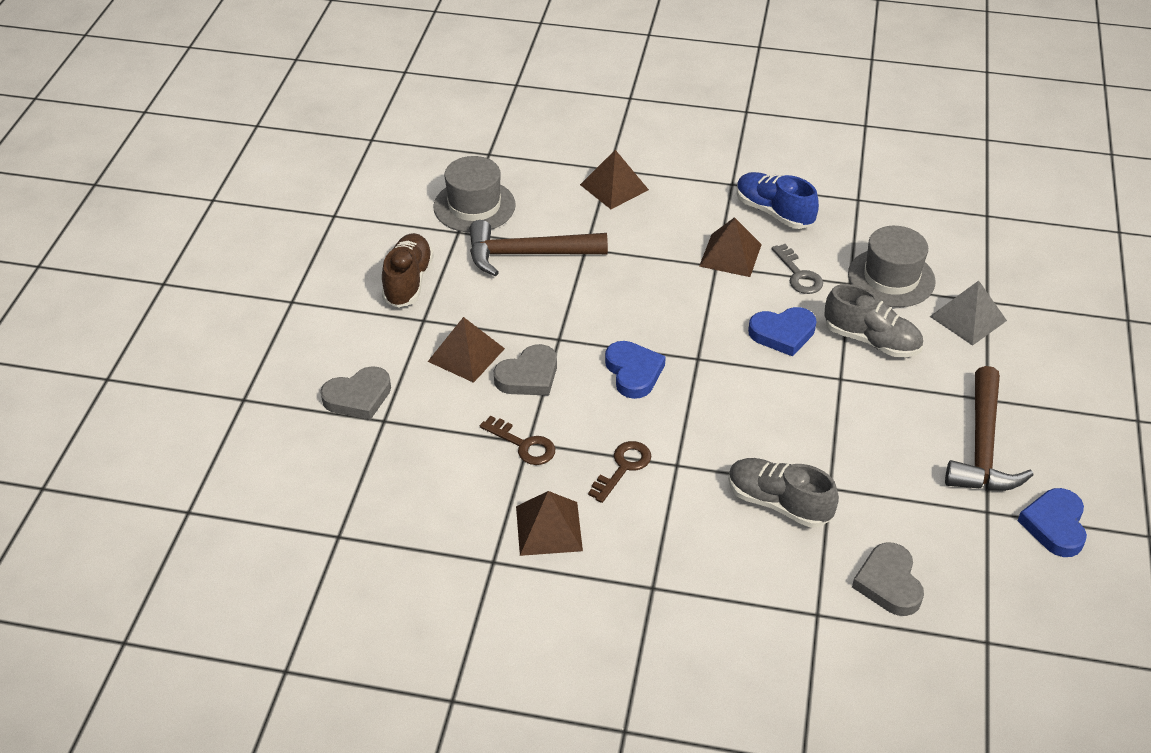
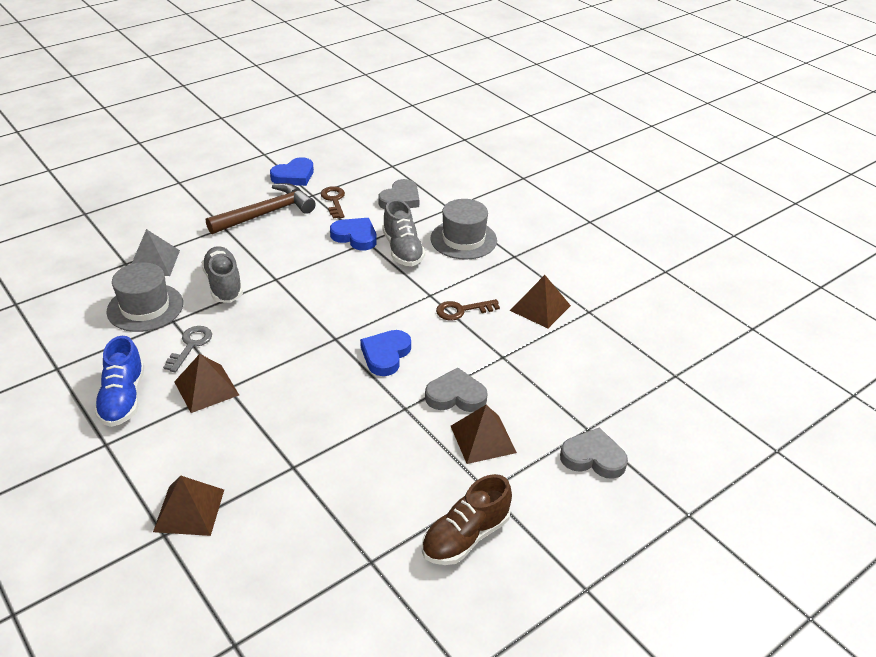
camera: 140 degrees left, 5 degrees down
(474, 206) = (325, 581): grey hat -> grey hat (463, 239)
(523, 445) = (507, 356): brown key -> brown key (334, 200)
(527, 254) = (342, 493): brown hammer -> none
(783, 333) = (263, 319): blue heart -> blue heart (355, 237)

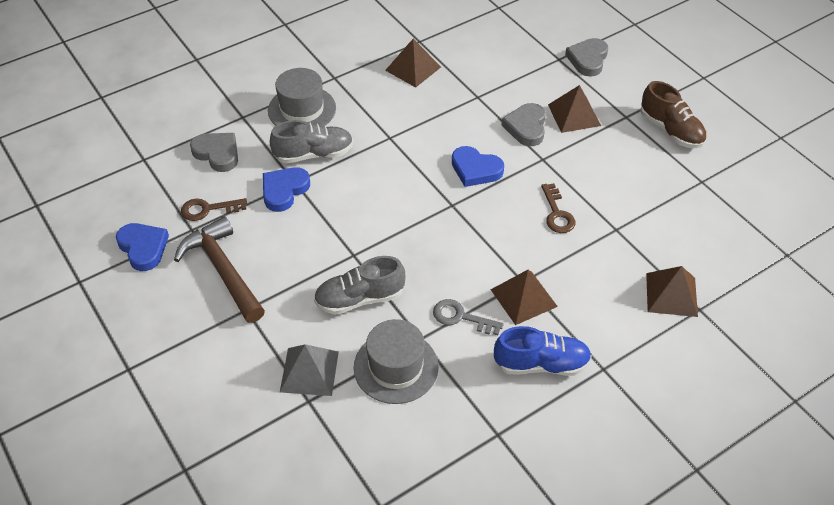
camera: 85 degrees left, 10 degrees up
(462, 310) = (414, 117): brown key -> brown key (557, 213)

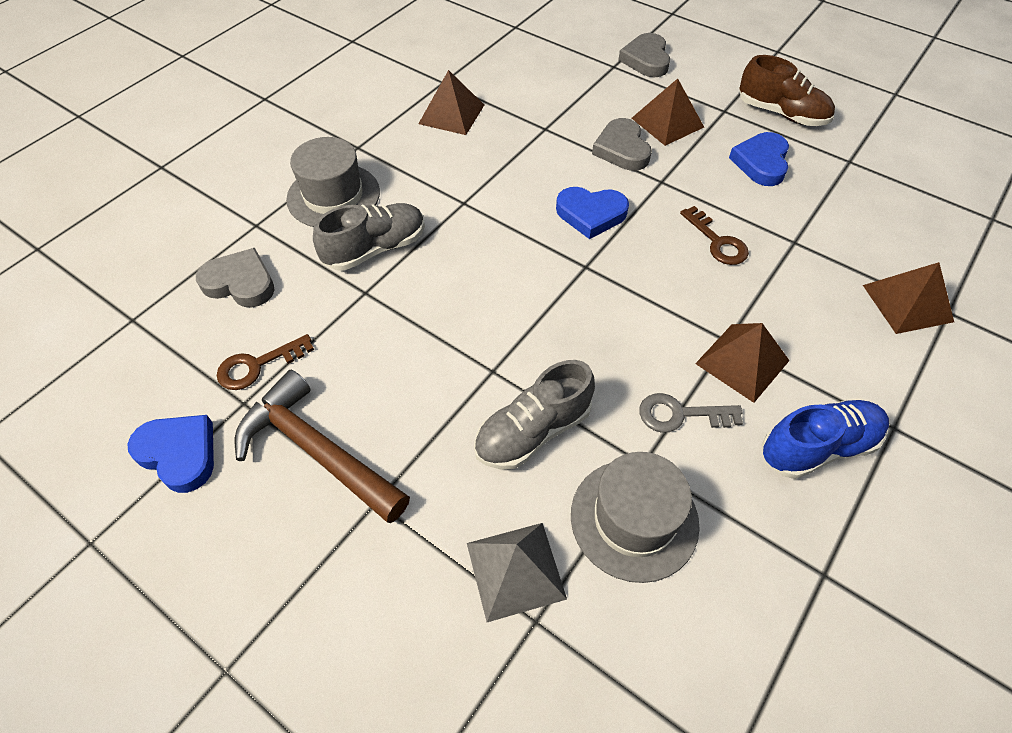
camera: 20 degrees left, 5 degrees up
(284, 191) = (357, 308): blue heart -> blue heart (761, 162)

